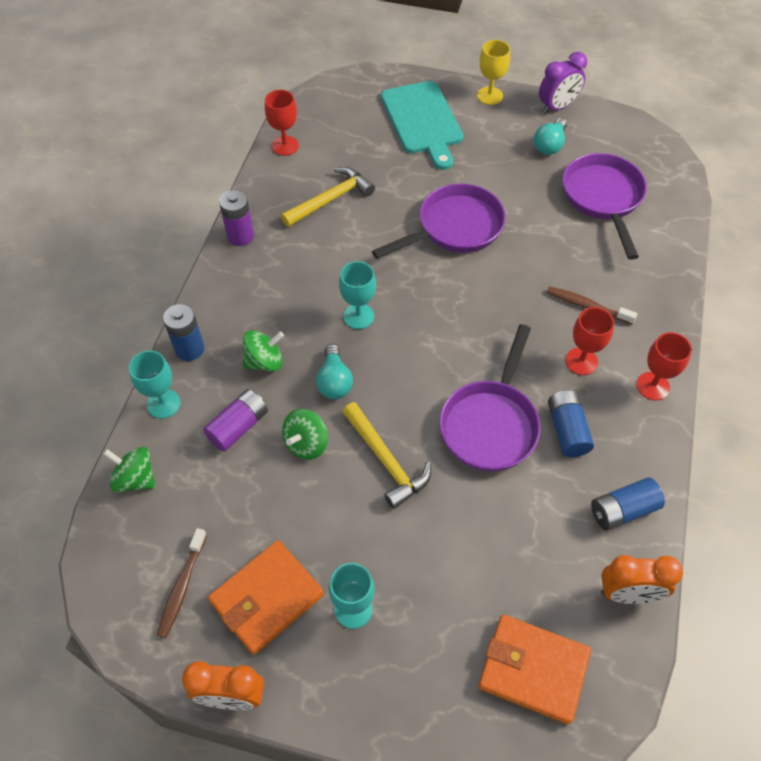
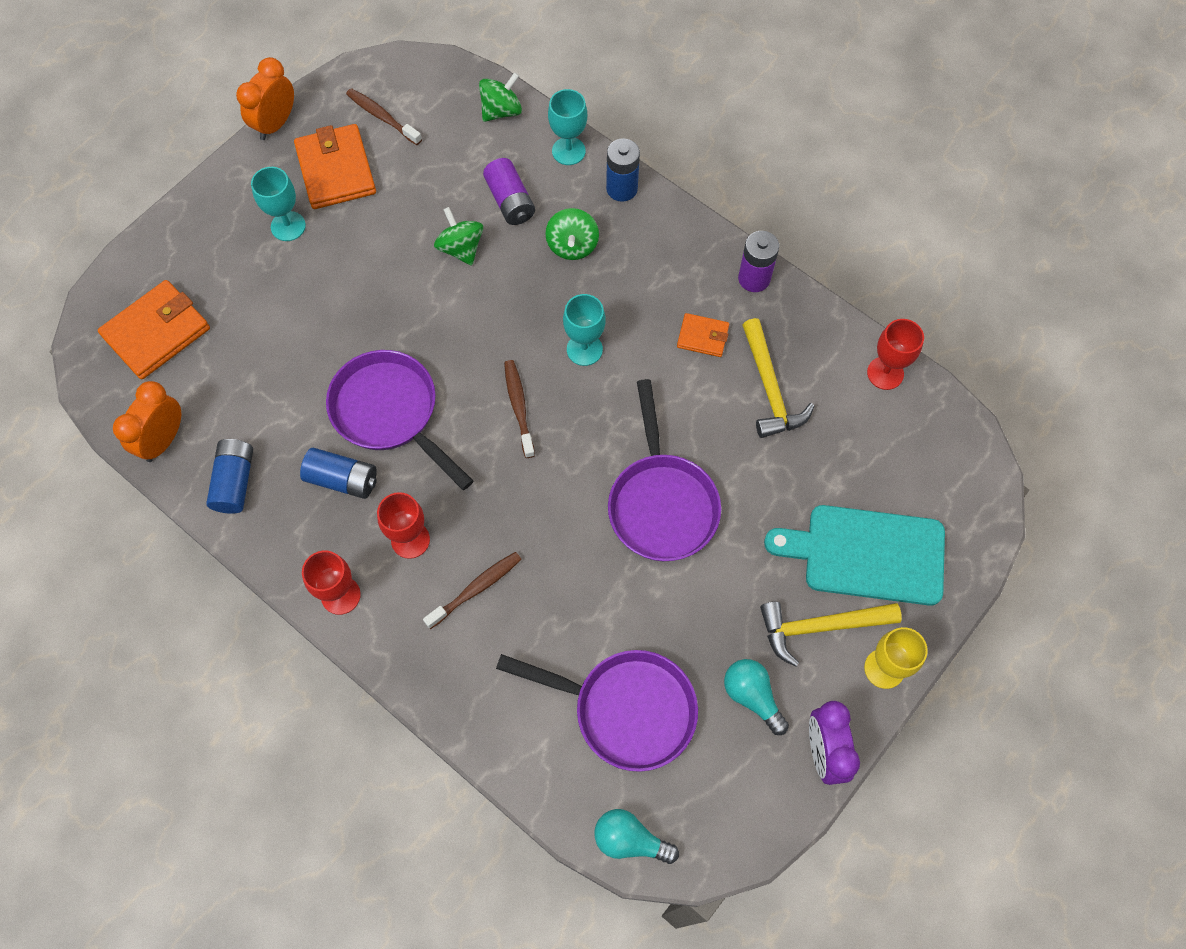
camera: 115 degrees right, 10 degrees up
(308, 249) = (702, 337): none -> orange wallet
(334, 381) = (516, 296): turquoise light bulb -> turquoise light bulb (630, 840)
(386, 460) = (406, 305): yellow hammer -> yellow hammer (820, 627)
(432, 338) = (519, 407): none -> brown toothbrush

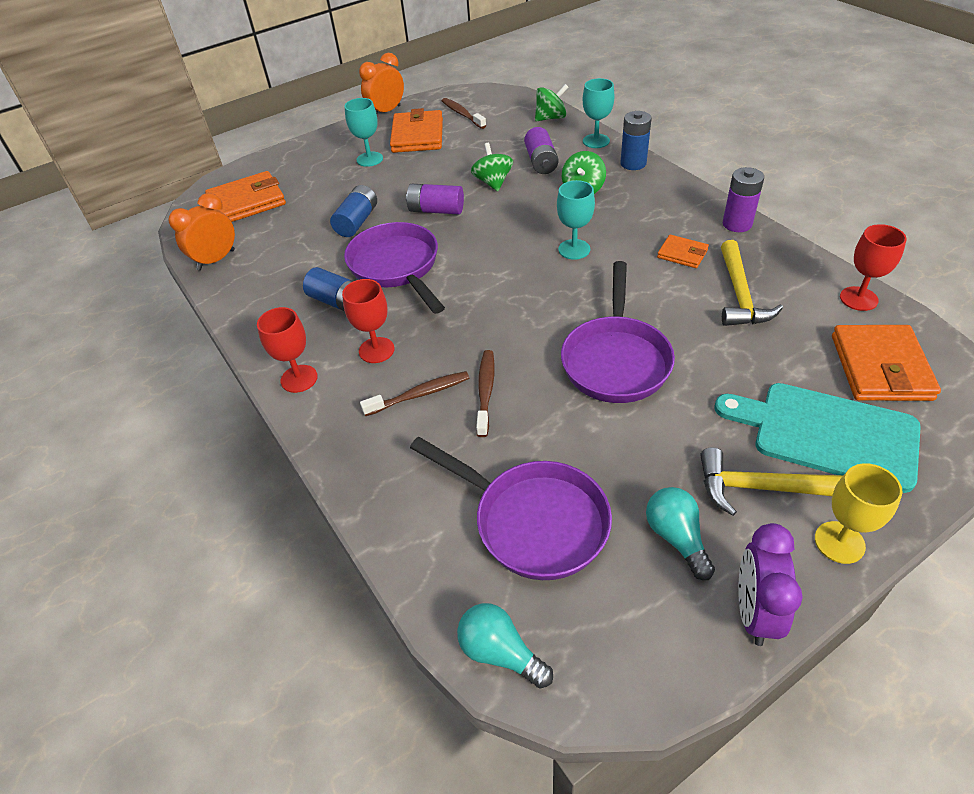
camera: 20 degrees right, 20 degrees down
(235, 482) = (254, 291): blue battery -> blue battery (357, 222)
(406, 309) = (436, 210): none -> purple battery
(519, 407) = (505, 277): brown toothbrush -> brown toothbrush (485, 391)
(909, 463) = (880, 367): none -> orange wallet

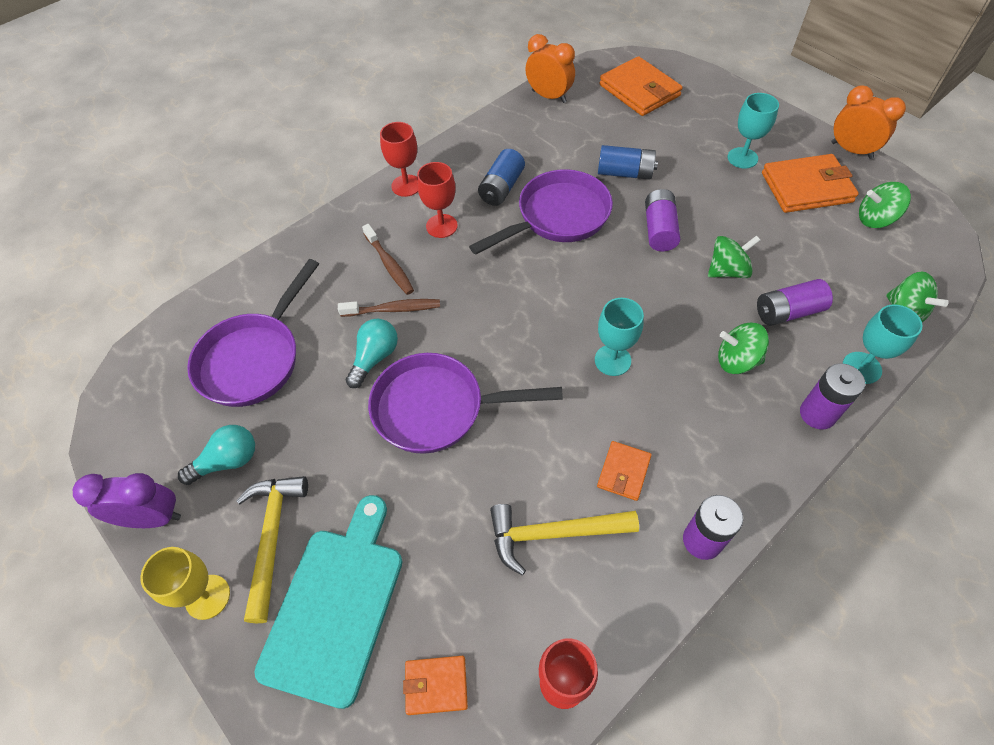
camera: 80 degrees right, 10 degrees up
(462, 114) = (875, 219): brown toothbrush -> green spinning top
(500, 652) = (150, 350): turquoise light bulb -> turquoise light bulb (375, 358)
(633, 163) = (817, 414): blue battery -> purple battery
(880, 367) = (436, 685): orange wallet -> orange wallet, size x0.54

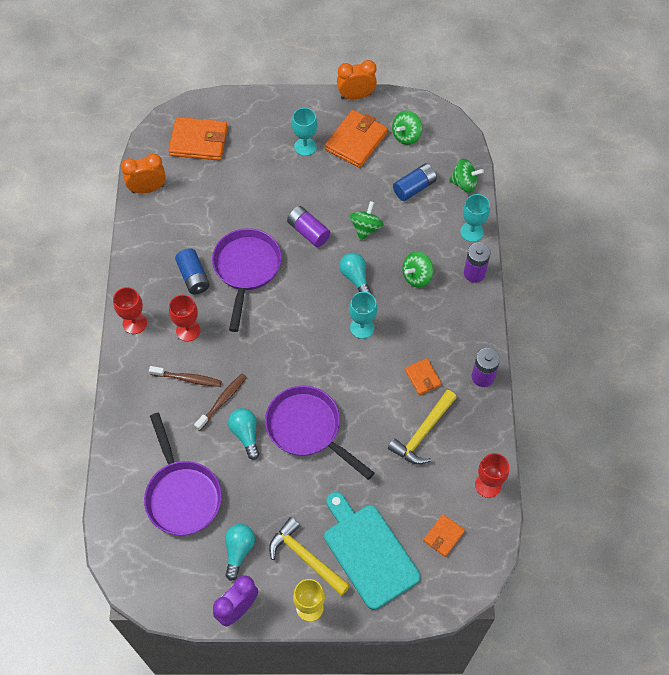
camera: 50 degrees left, 5 degrees up
(437, 408) = (308, 429): purple pan -> purple pan turned 90 degrees clockwise
(625, 173) = (252, 209): blue battery -> blue battery (414, 188)
(661, 307) = (355, 278): none -> turquoise light bulb
(788, 312) = (415, 228): purple battery -> none

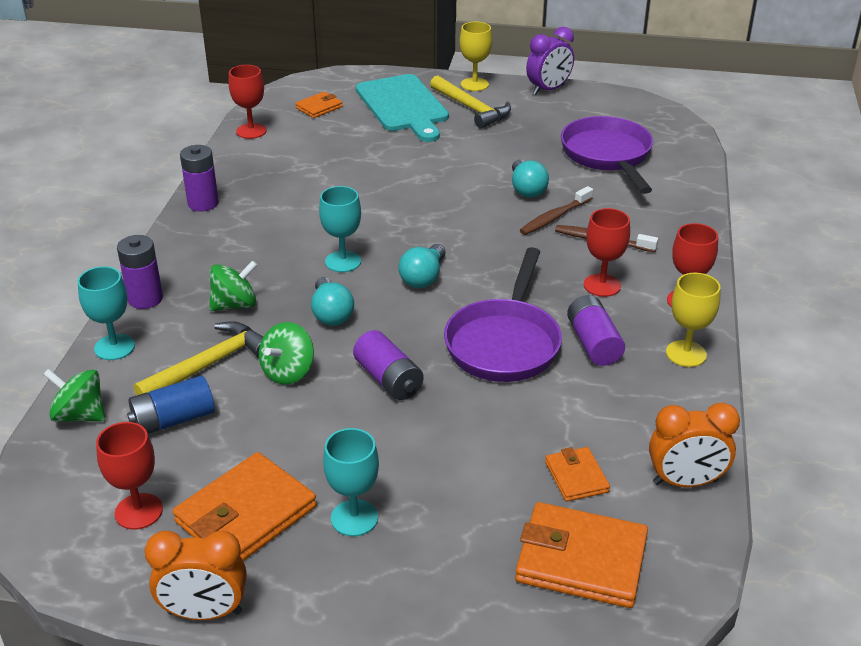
camera: 170 degrees left, 25 degrees down
(139, 277) = (686, 354): none -> yellow goblet
(193, 277) = (593, 343): blue battery -> purple battery
(239, 551) = (544, 118): turquoise light bulb -> turquoise light bulb (423, 278)
(308, 429) = (446, 186): purple pan -> none
(406, 136) = (138, 511): green spinning top -> red goblet
(422, 377) = (281, 210): orange wallet -> orange wallet (576, 477)
(423, 433) = (304, 170): yellow hammer -> yellow hammer (208, 365)

